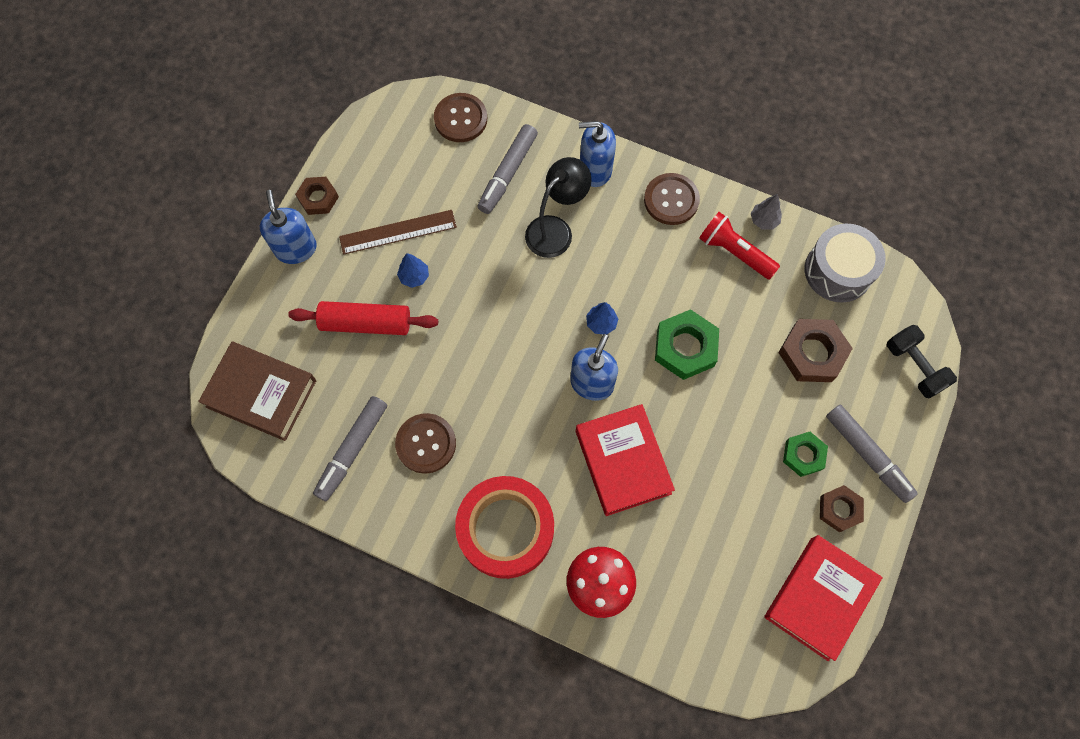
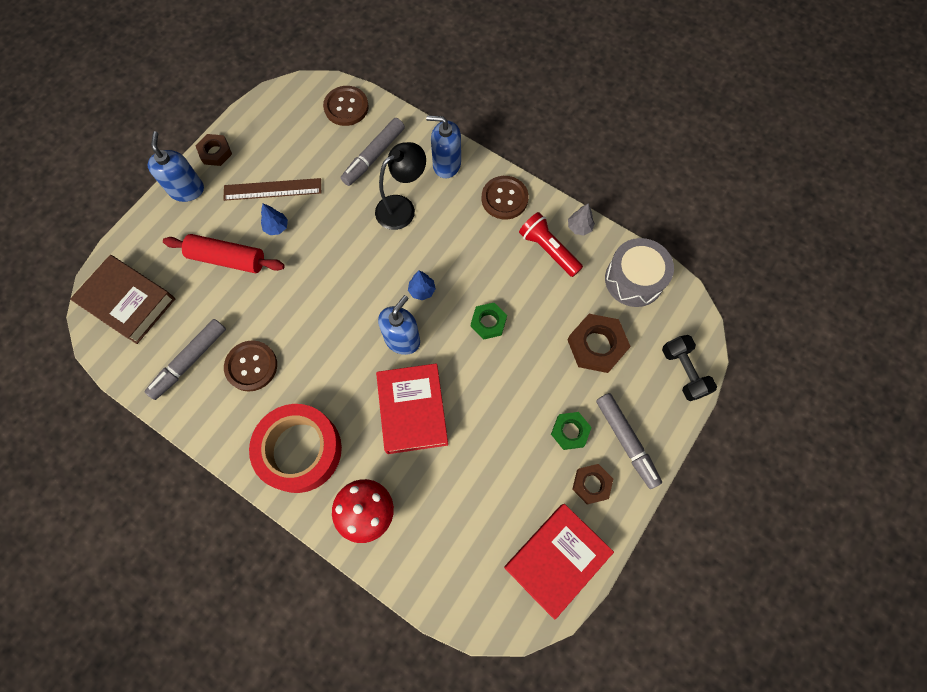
camera: 10 degrees right, 0 degrees up
(685, 347) = (488, 322): green nut -> green nut, size x0.63

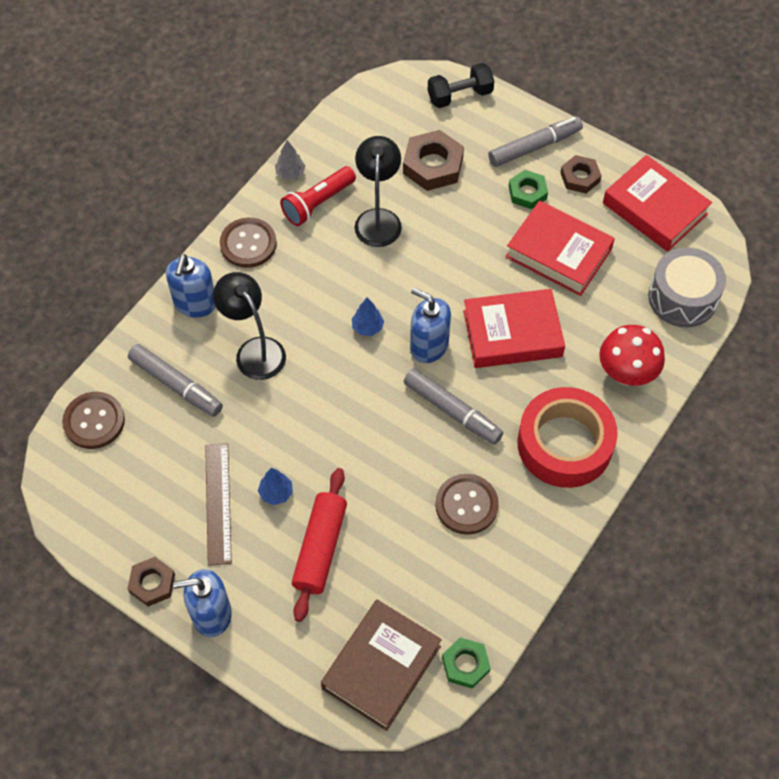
camera: 90 degrees left, 10 degrees down
(189, 361) = (462, 578): grey marker -> grey marker (452, 411)
(488, 322) = (407, 262): green nut -> green nut (465, 664)
(500, 457) = (558, 253): none -> red book
(533, 298) = (378, 219): none -> black lamp
(634, 279) = (356, 128): grey drum -> grey drum (682, 297)

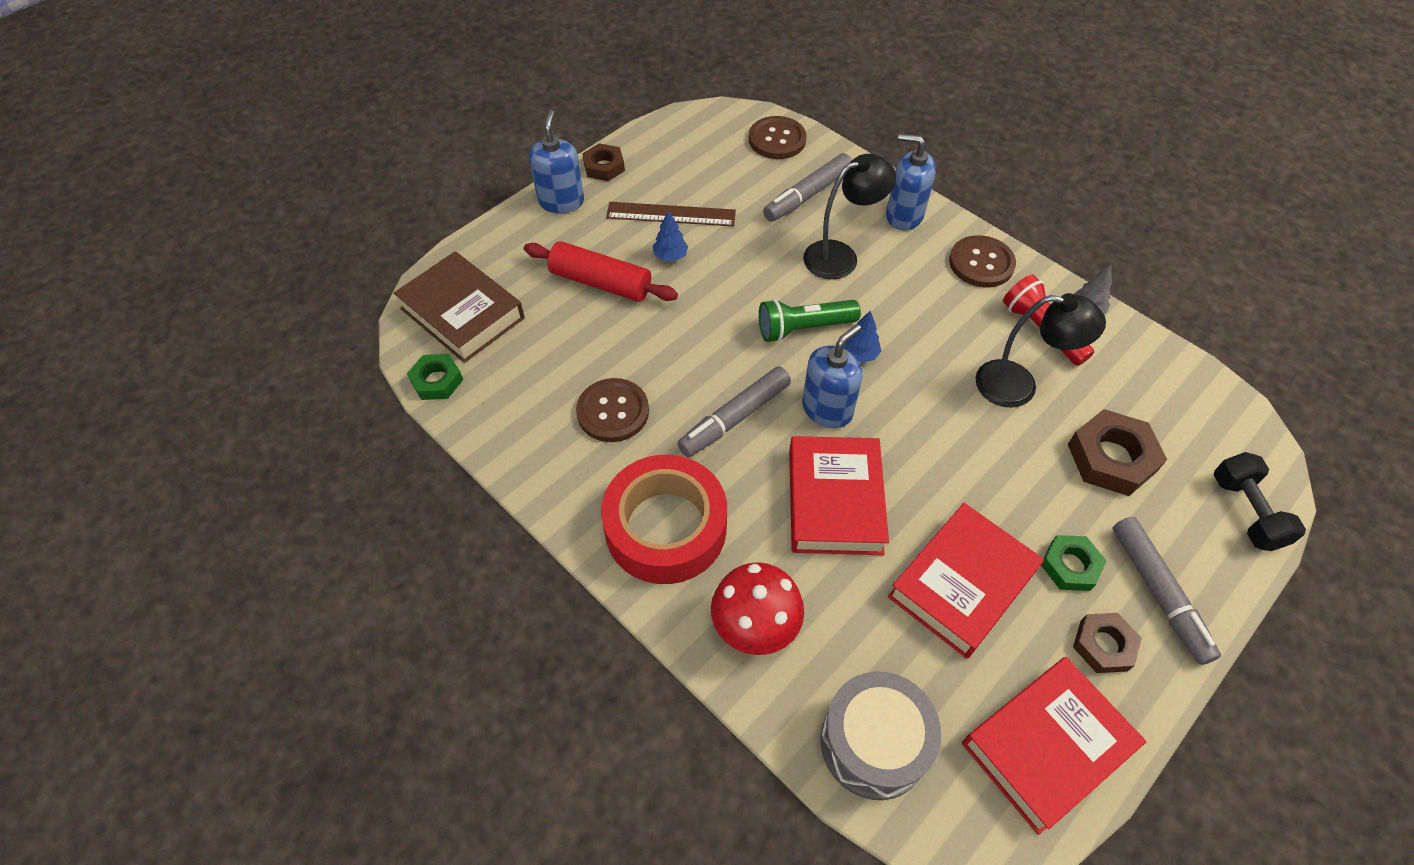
camera: 100 degrees right, 5 degrees down
(347, 371) = (803, 328): none -> green flashlight

